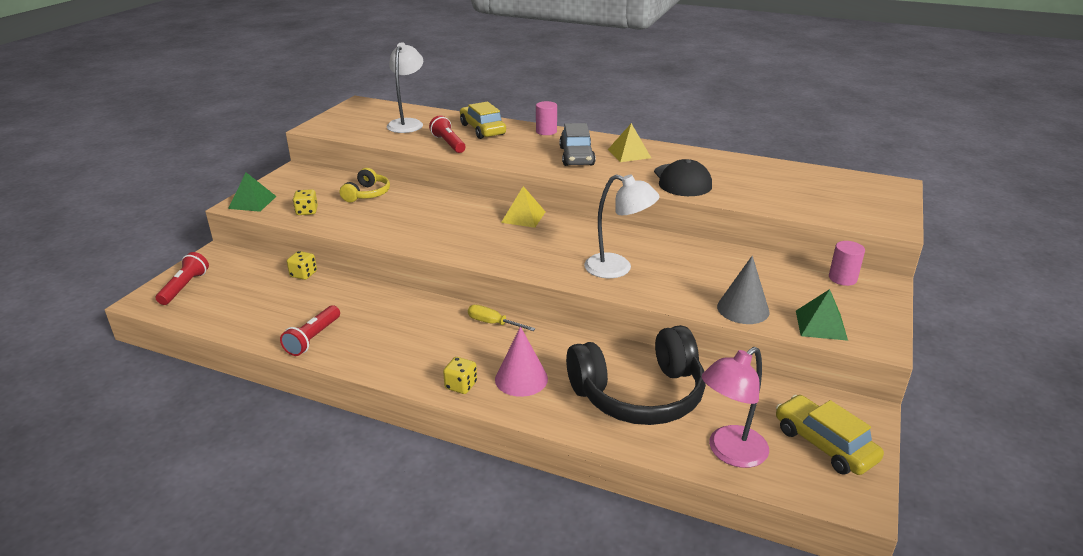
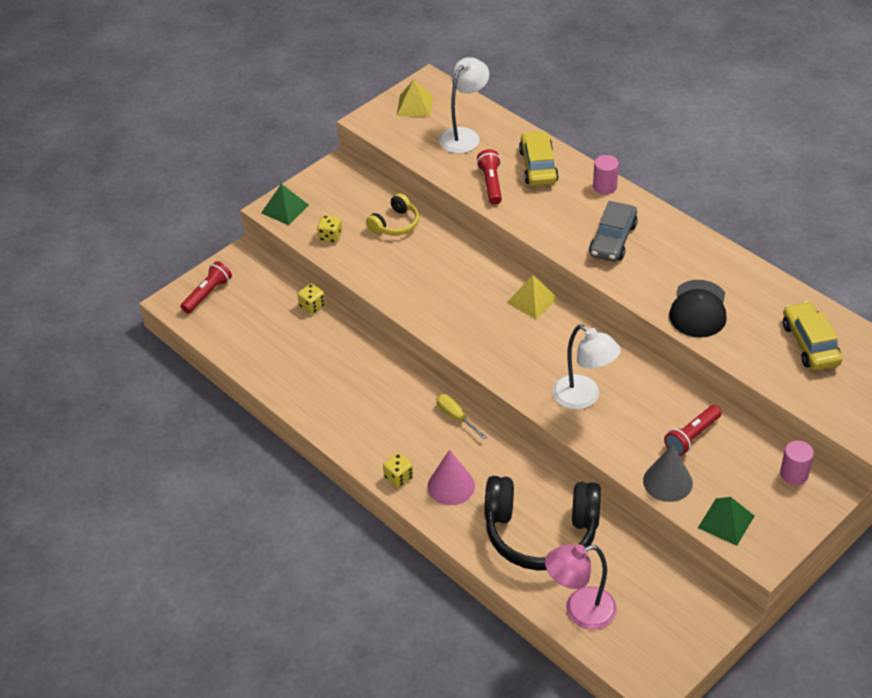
camera: 25 degrees right, 15 degrees up
(313, 338) = (297, 389): red flashlight -> red flashlight (692, 436)
(629, 153) = (671, 249): yellow pyramid -> yellow pyramid (414, 106)
(824, 444) = (664, 629): yellow car -> yellow car (810, 344)

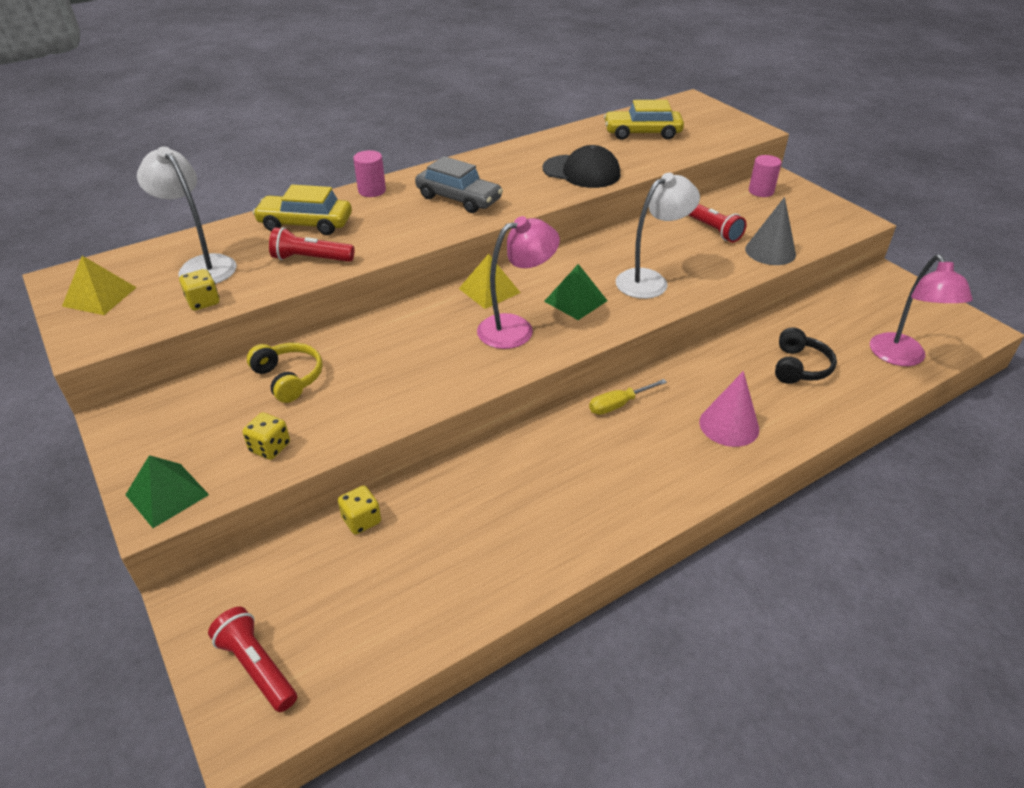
camera: 80 degrees left, 5 degrees down
(398, 477) = (712, 470): yellow dice -> yellow dice (203, 302)
(487, 325) = (516, 328): none -> pink lamp
(541, 533) = (799, 367): black headphones -> black headphones, size x0.50
(726, 521) = (818, 231): green pyramid -> green pyramid (575, 301)

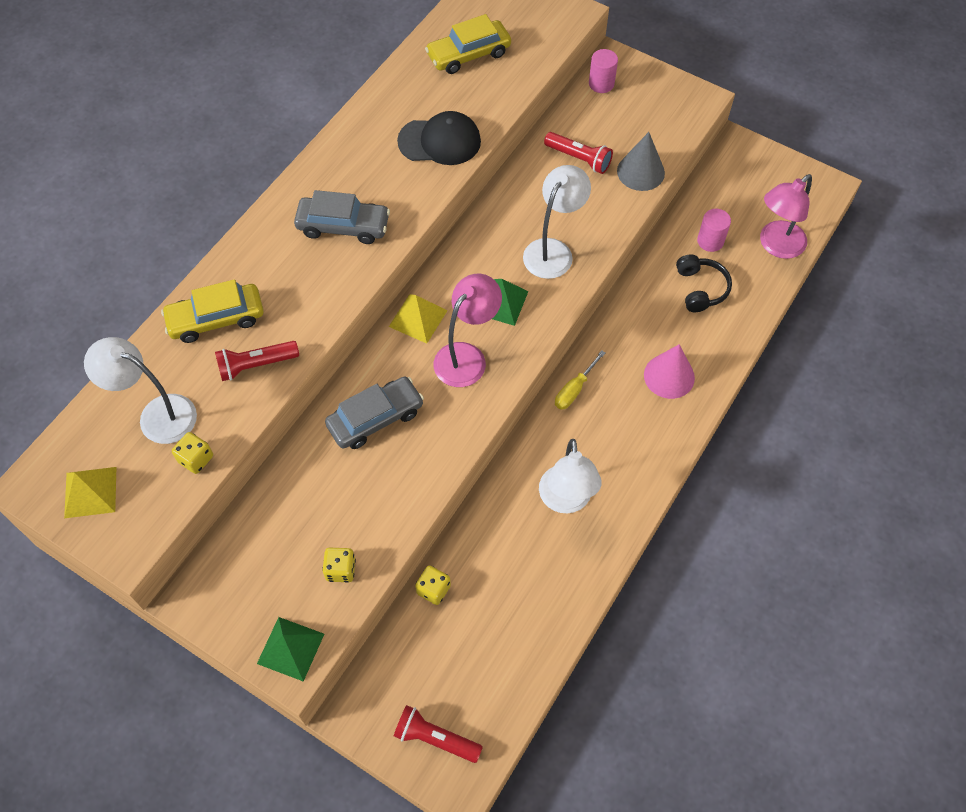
camera: 25 degrees left, 20 degrees up
(289, 378) = (305, 493): yellow headphones -> none
(372, 191) = (249, 245): pink cylinder -> pink cylinder (710, 241)
(397, 346) = (375, 418): none -> grey car
(553, 493) = (566, 500): none -> white lamp
(901, 358) = (776, 246): pink lamp -> pink lamp turned 75 degrees clockwise

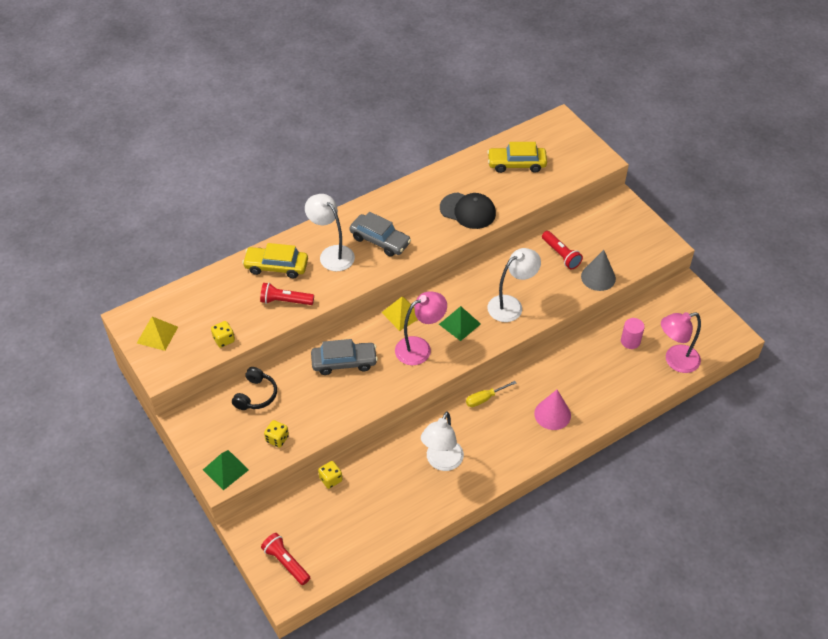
camera: 25 degrees right, 10 degrees down
(157, 414) = (215, 307): white lamp -> white lamp (332, 254)
(601, 84) = (603, 213): pink cylinder -> none
(700, 289) = (606, 368): black headphones -> black headphones (256, 395)

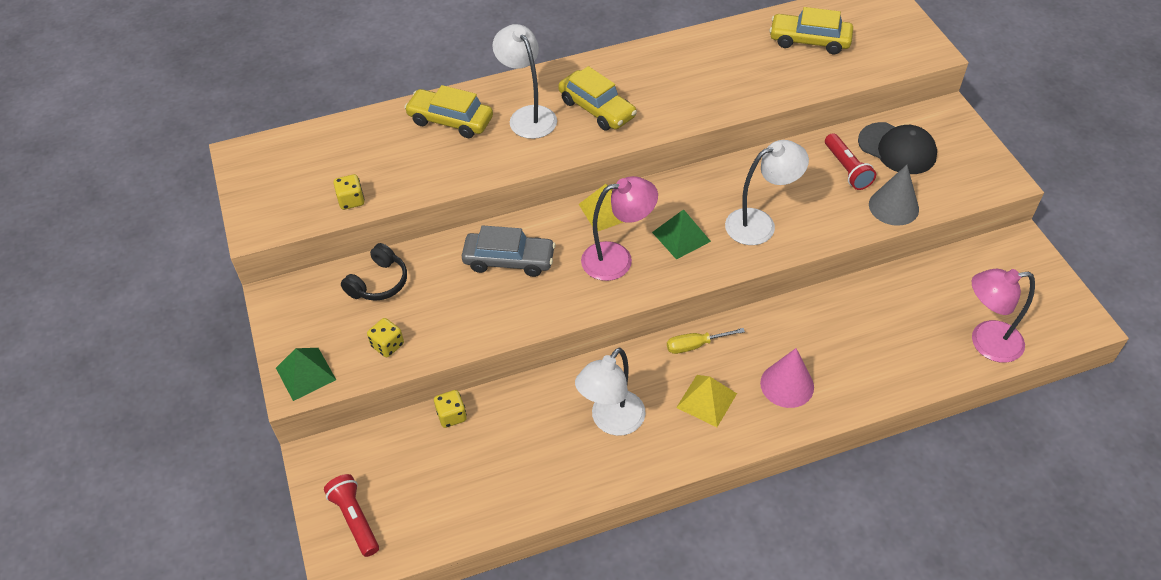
camera: 15 degrees right, 0 degrees up
(157, 335) = (269, 180): yellow pyramid -> yellow pyramid (706, 400)
(285, 301) = (447, 165): red flashlight -> none
(380, 240) = (597, 109): grey car -> yellow car
(468, 211) = (727, 89): black cap -> black cap (897, 148)
(630, 341) = (924, 304): pink cylinder -> none

